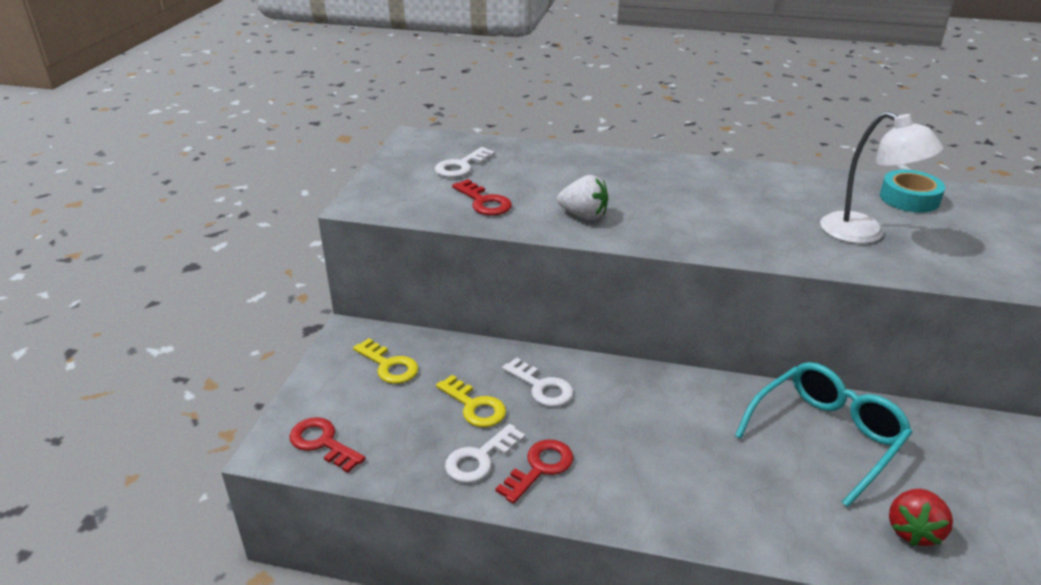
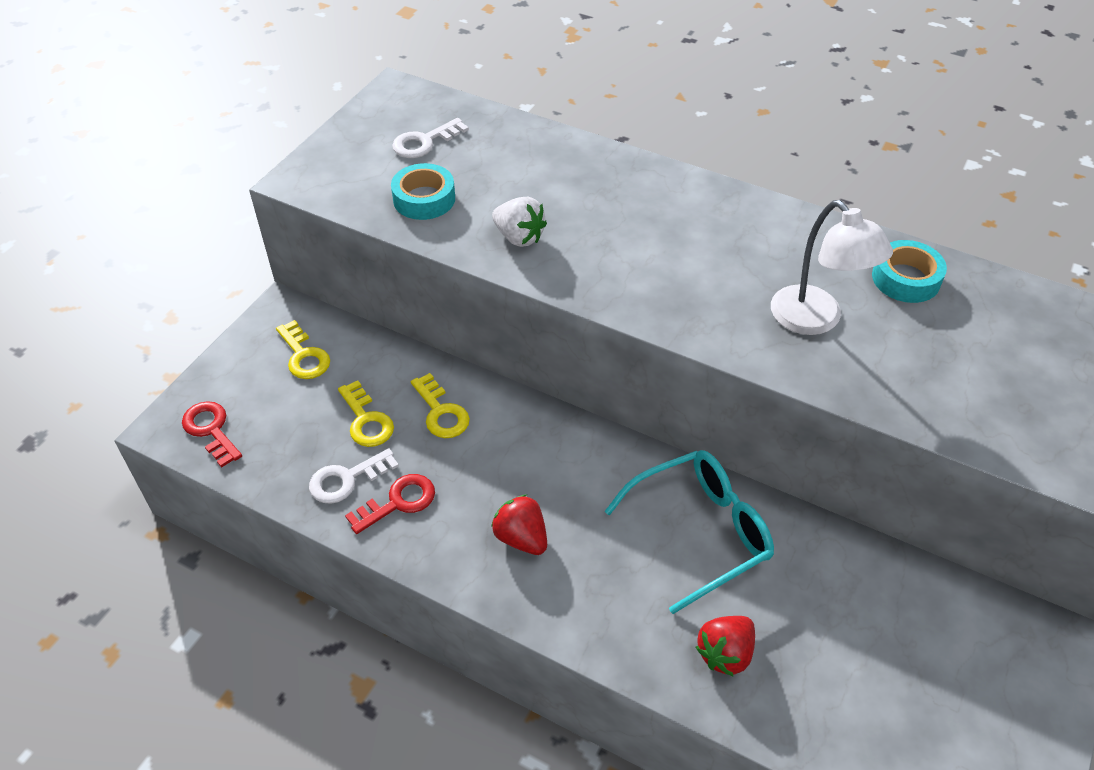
camera: 15 degrees right, 15 degrees up
(484, 202) = (424, 199): red key -> turquoise tape
(541, 387) = (441, 412): white key -> yellow key
(672, 474) = (521, 538): none -> red strawberry

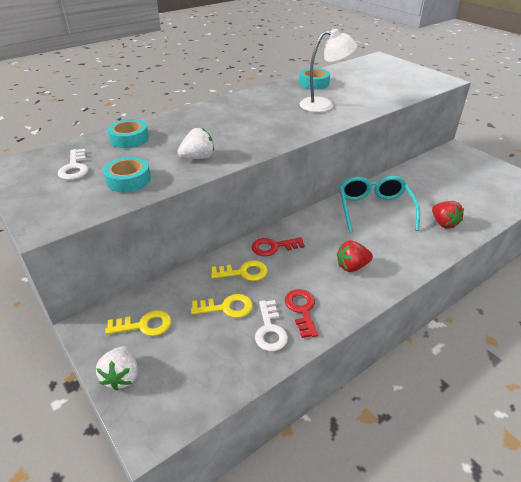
camera: 65 degrees left, 10 degrees down
(211, 430) = (174, 400): red key -> red key (273, 247)
(226, 372) = (122, 376): none -> white strawberry
(527, 151) = (129, 139): none -> turquoise tape

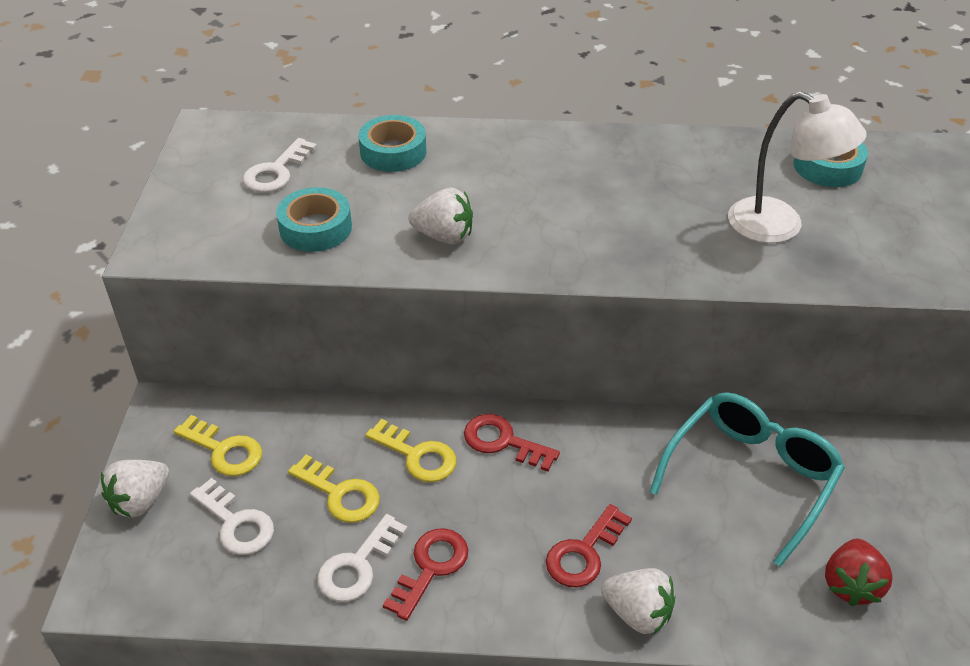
camera: 40 degrees right, 5 degrees up
(189, 351) = (236, 523): none -> white key
(352, 266) = (584, 553): red strawberry -> red key
(395, 274) = (637, 613): none -> white strawberry

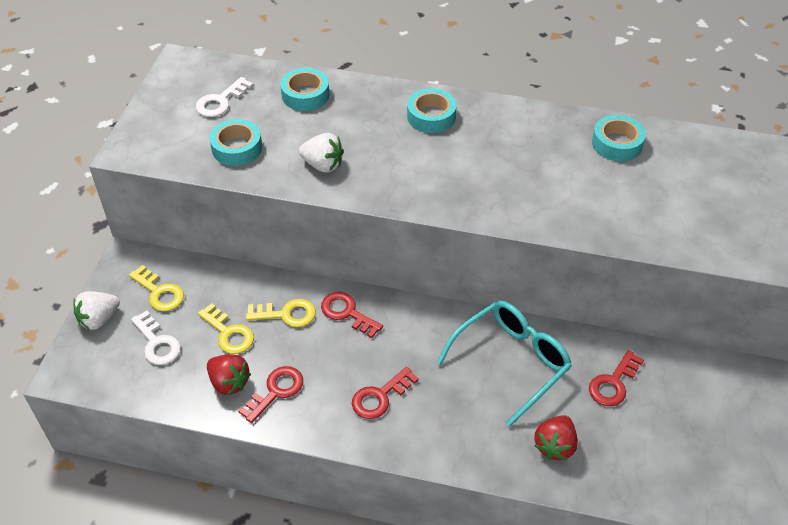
camera: 10 degrees right, 5 degrees up
(358, 565) = (229, 382): white key -> red strawberry
(417, 455) = (286, 314): yellow key -> yellow key turned 45 degrees counterclockwise
(573, 160) = (431, 116): none -> turquoise tape
(637, 613) = (403, 442): white strawberry -> none
(779, 227) = (562, 187): white lamp -> none
(897, 485) = (613, 383): none -> red key

